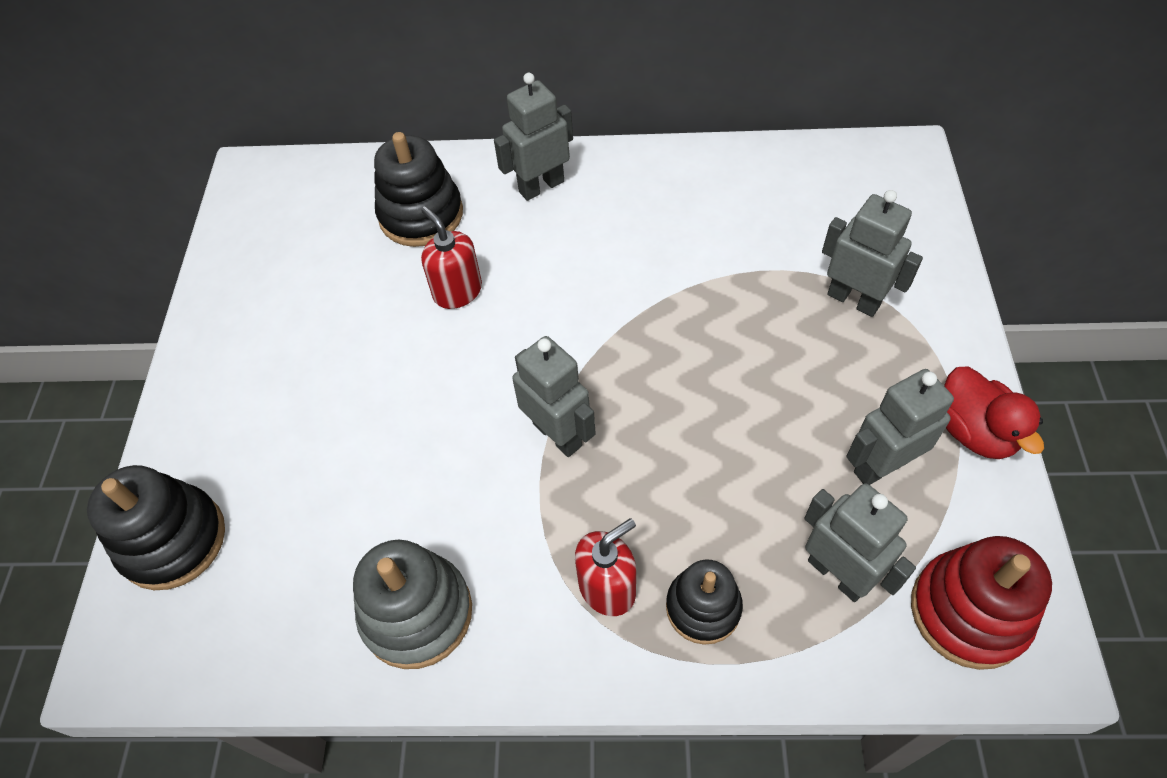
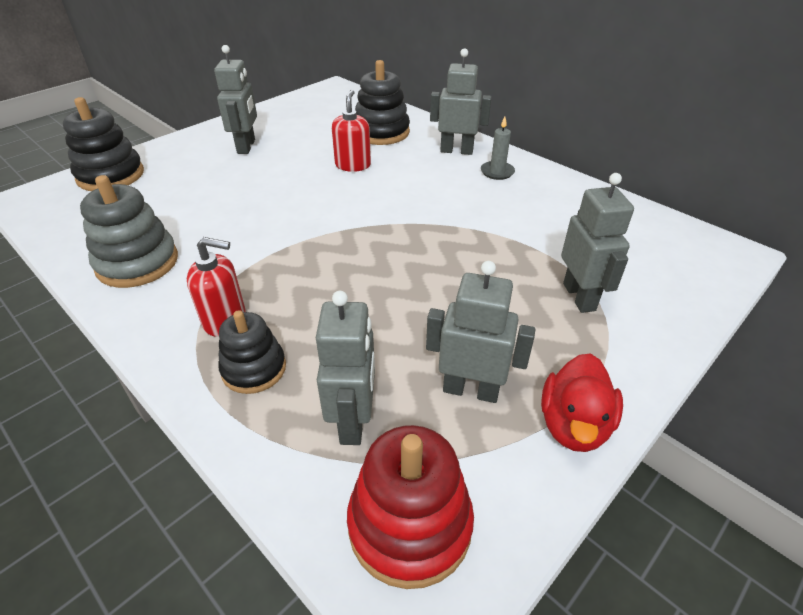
camera: 40 degrees right, 15 degrees down
(558, 434) = (308, 243): grey robot -> grey robot (246, 146)
(618, 190) = (497, 172): none -> grey candle

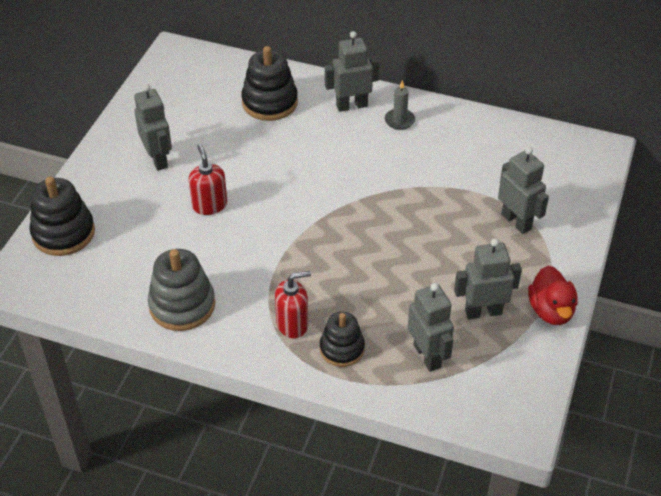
camera: 25 degrees left, 5 degrees up
(353, 165) = (273, 151): red soap dispenser -> red soap dispenser (209, 205)
(410, 525) = (493, 395): red stacking toy -> none

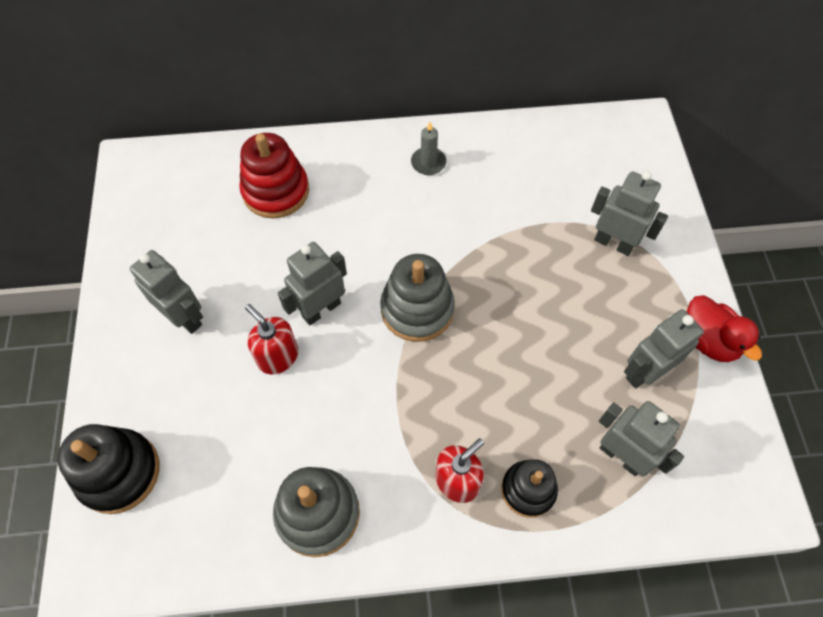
camera: 25 degrees left, 15 degrees up
(269, 102) = (276, 191): black stacking toy -> red stacking toy
(330, 211) = (417, 309): none -> grey stacking toy
(351, 105) = (367, 162): grey robot -> grey robot (321, 309)

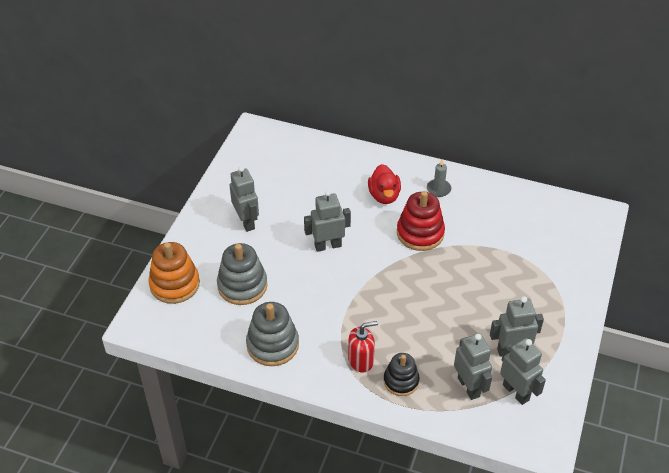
camera: 25 degrees right, 15 degrees down
(119, 472) = (175, 284): black stacking toy -> orange stacking toy
(276, 191) = (333, 173): red stacking toy -> red stacking toy (420, 233)
(278, 357) = (290, 261): red soap dispenser -> none
(417, 309) = (386, 266): grey stacking toy -> grey stacking toy (242, 286)
(613, 243) = (535, 275): grey robot -> grey robot (516, 392)
(708, 340) = (565, 349): red duck -> red duck (384, 196)

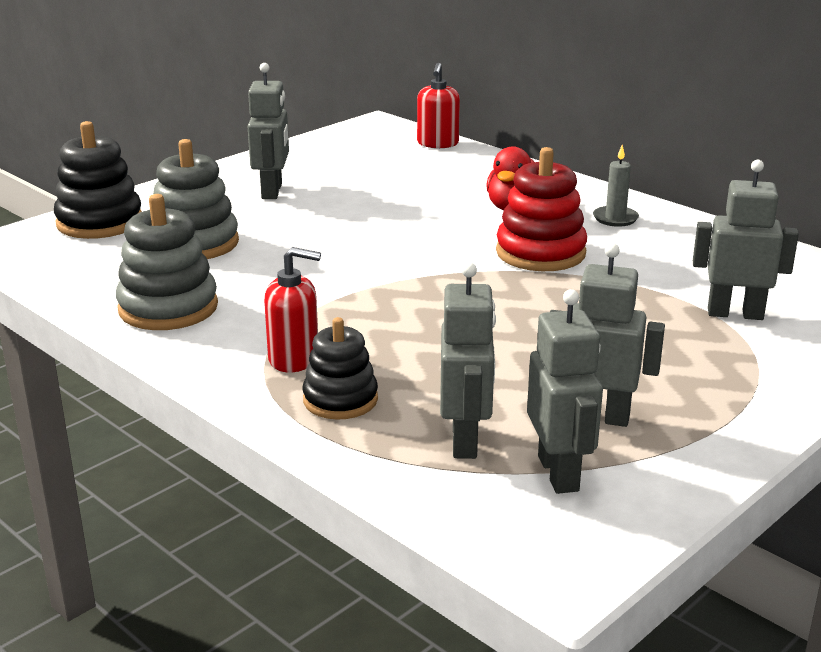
camera: 25 degrees right, 20 degrees down
(175, 284) = (99, 222): orange stacking toy -> black stacking toy
(303, 141) = (437, 143): none -> red soap dispenser
(328, 245) = (371, 234): grey robot -> grey robot (735, 313)

